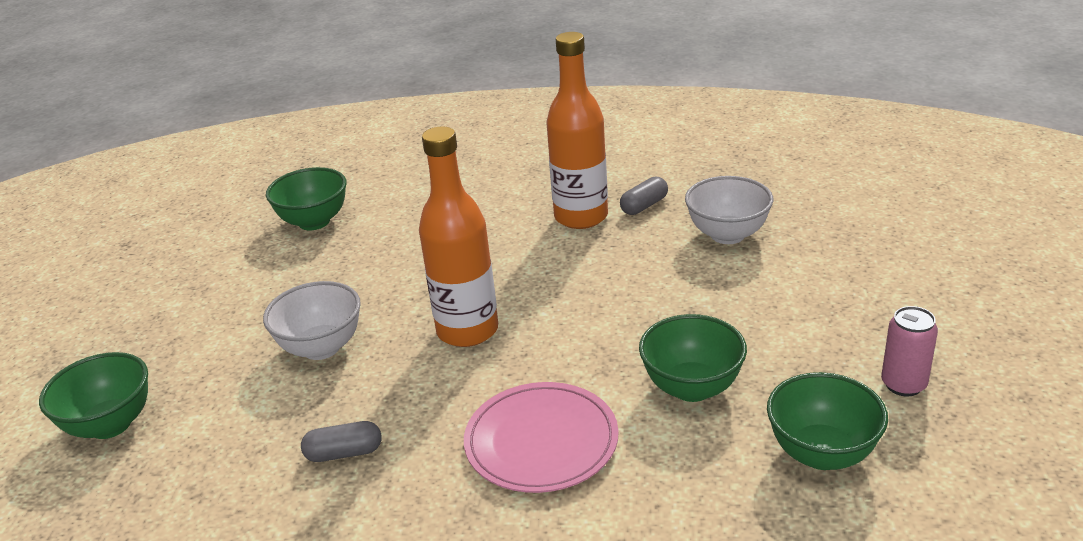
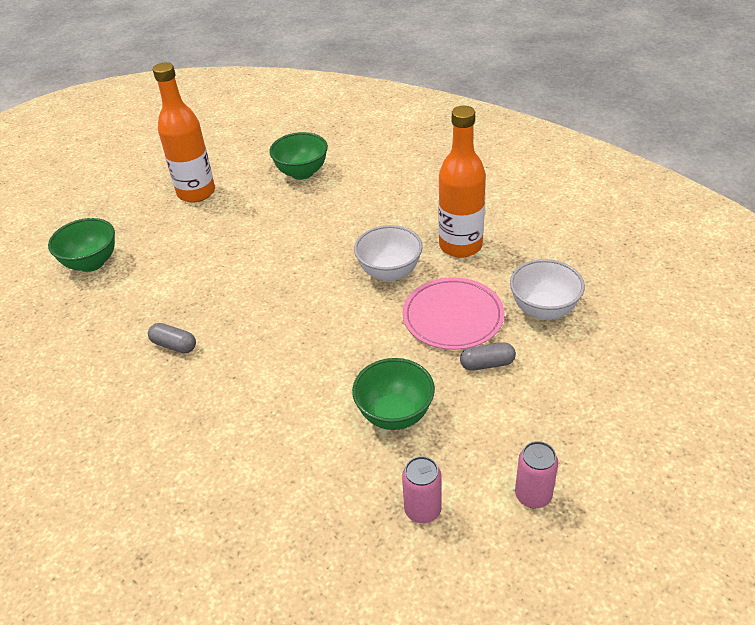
camera: 35 degrees right, 10 degrees up
(321, 347) = (225, 268): white bowl -> white bowl (389, 272)
(467, 330) = (310, 298): orange bottle -> orange bottle (196, 193)
(541, 441) = (275, 399): pink plate -> pink plate (453, 316)
(644, 206) = (511, 257): grey capsule -> grey capsule (487, 364)
(822, 453) = (422, 510): green bowl -> pink can

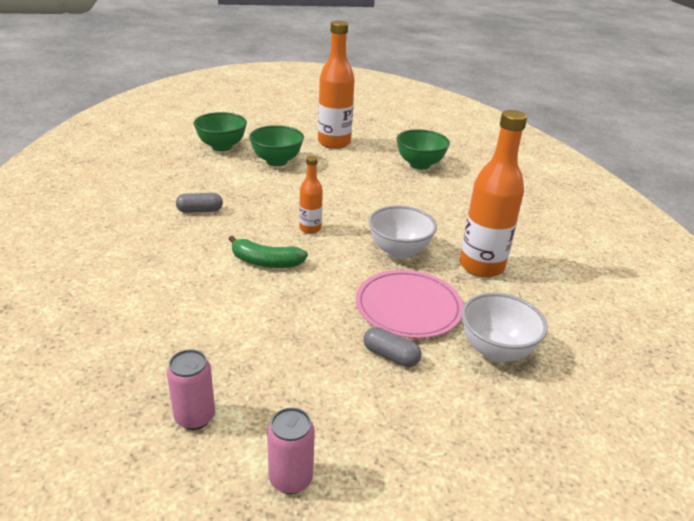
camera: 35 degrees right, 10 degrees down
(174, 345) = (200, 210): grey capsule -> grey capsule turned 75 degrees counterclockwise
(295, 298) = (310, 228): none -> orange bottle
(302, 354) = (266, 262): none -> green banana
(395, 414) = (271, 340): green bowl -> green bowl (277, 161)

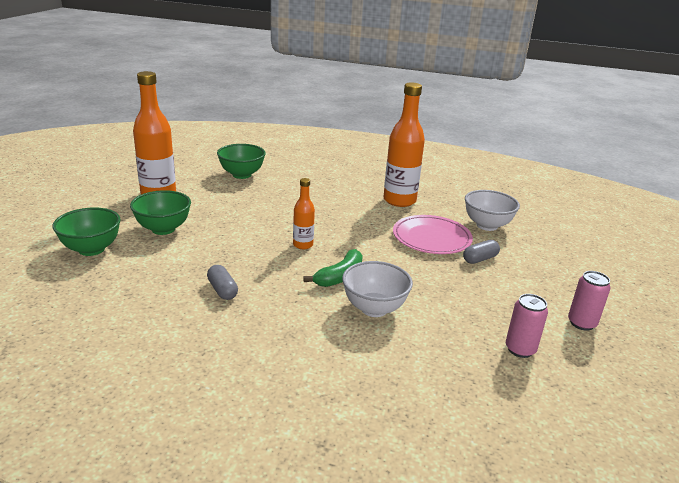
camera: 65 degrees left, 5 degrees down
(200, 210) = (222, 290): grey capsule -> grey capsule turned 45 degrees counterclockwise
(399, 251) = (363, 221): white bowl -> white bowl (374, 308)

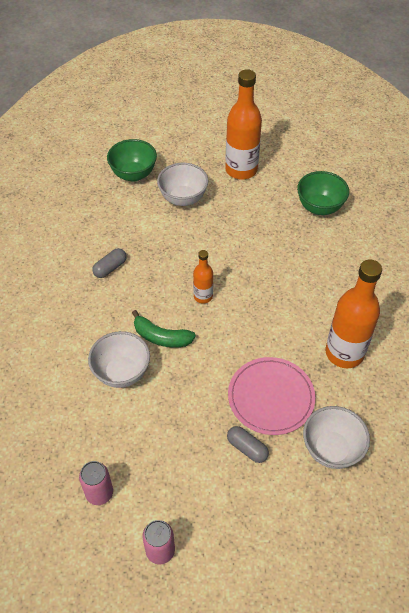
camera: 75 degrees right, 25 degrees up
(163, 229) = (183, 198): green bowl -> white bowl

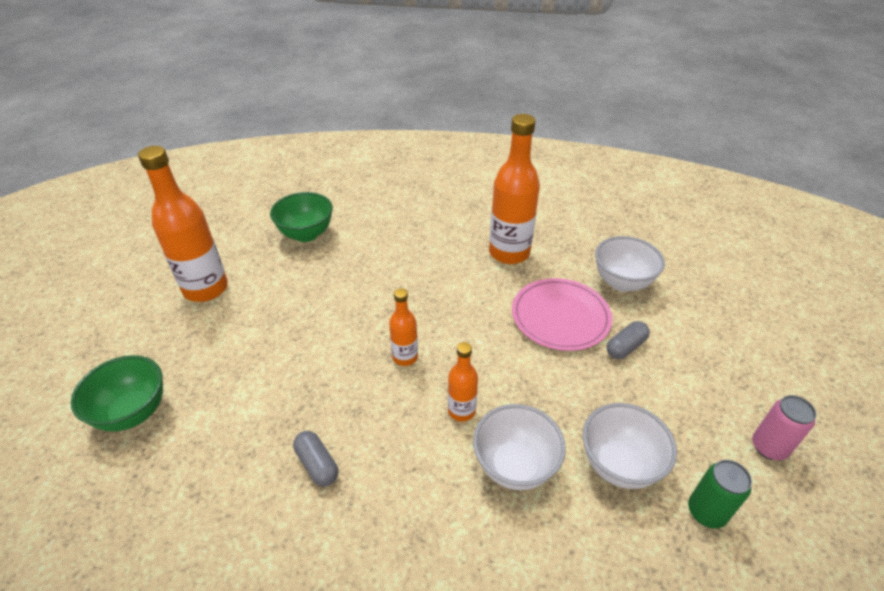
camera: 80 degrees left, 10 degrees down
(99, 493) = (706, 512): pink can -> green can
(161, 337) = (461, 411): green banana -> orange bottle
(183, 198) = (222, 356): white bowl -> white bowl (619, 464)

